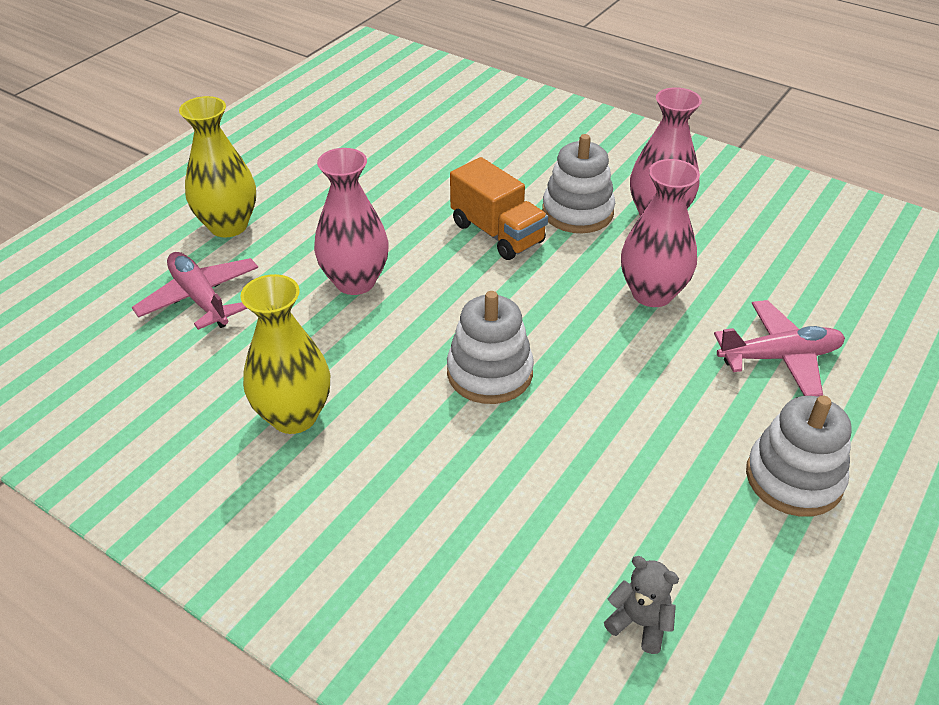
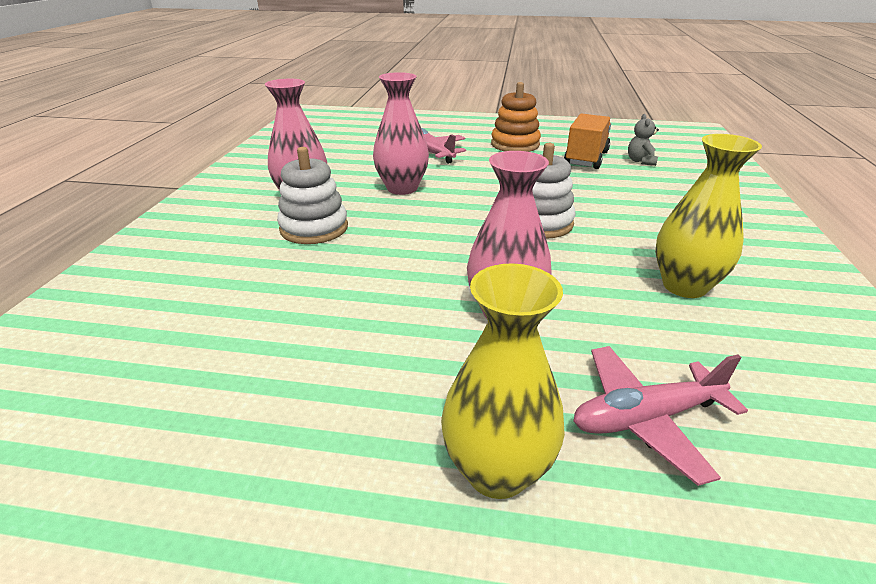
camera: 115 degrees left, 10 degrees down
(200, 298) = (646, 418): pink plane -> pink plane turned 45 degrees clockwise
(497, 233) = (369, 257): orange truck -> orange truck (586, 158)
(794, 478) = (515, 144): white stacking toy -> orange stacking toy

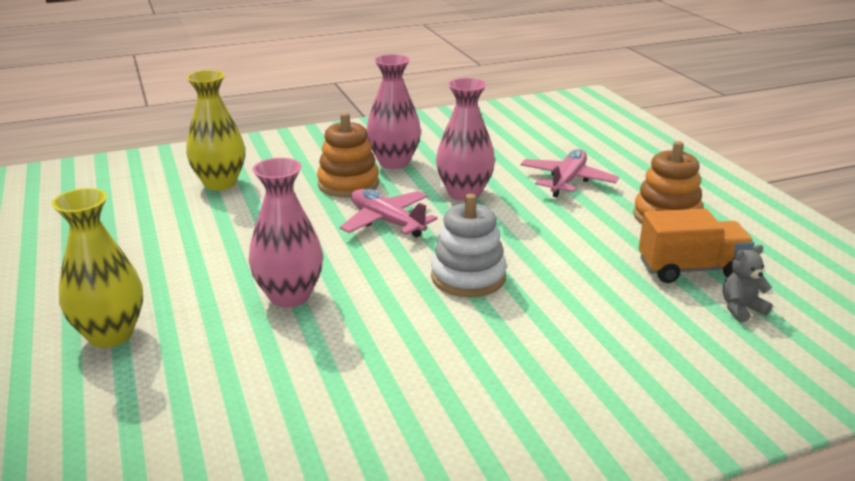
camera: 60 degrees right, 5 degrees down
(314, 228) = (348, 184): white stacking toy -> orange stacking toy
(646, 418) = (190, 385): pink plane -> pink plane (387, 222)
(684, 286) = (412, 382): yellow vase -> yellow vase (220, 183)

